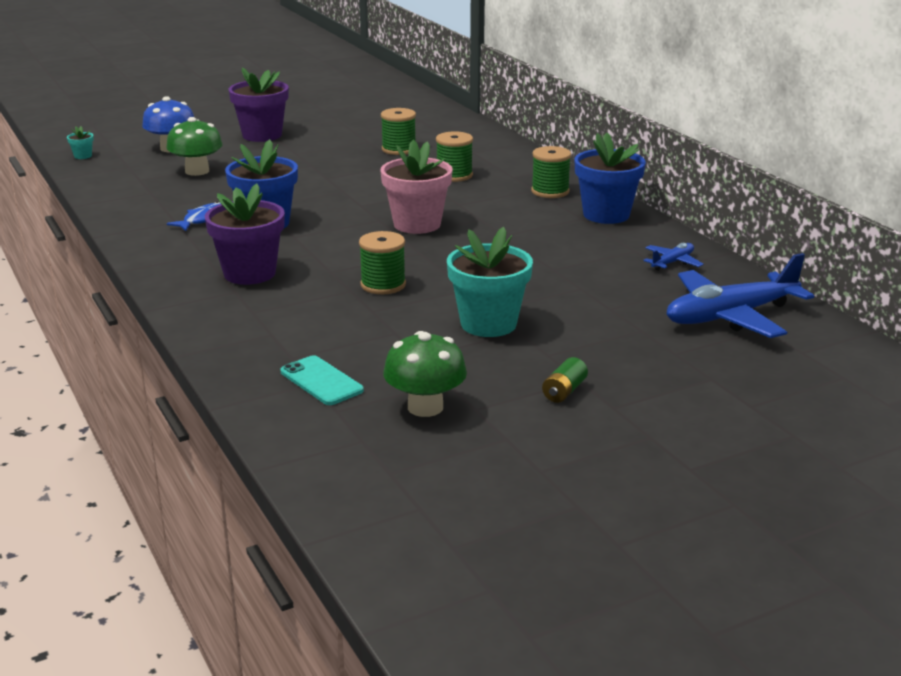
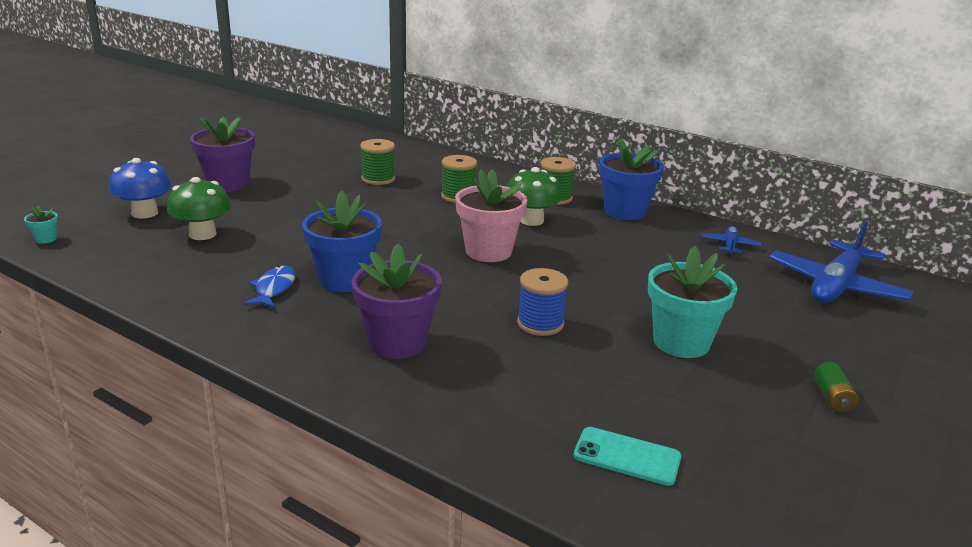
camera: 30 degrees left, 0 degrees up
(383, 285) = (540, 323): green spool -> blue spool
(425, 407) = (755, 456): green mushroom -> green mushroom (531, 220)

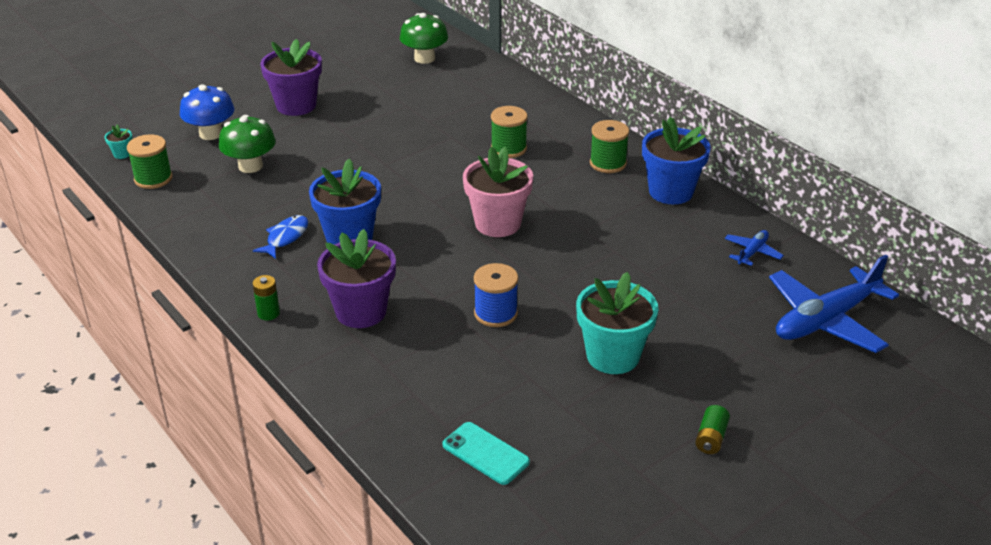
camera: 20 degrees right, 10 degrees up
(291, 360) = (268, 313): none -> green battery
(378, 179) = (441, 115): green spool -> green spool (153, 179)
(531, 220) = (564, 190): green mushroom -> green mushroom (424, 58)

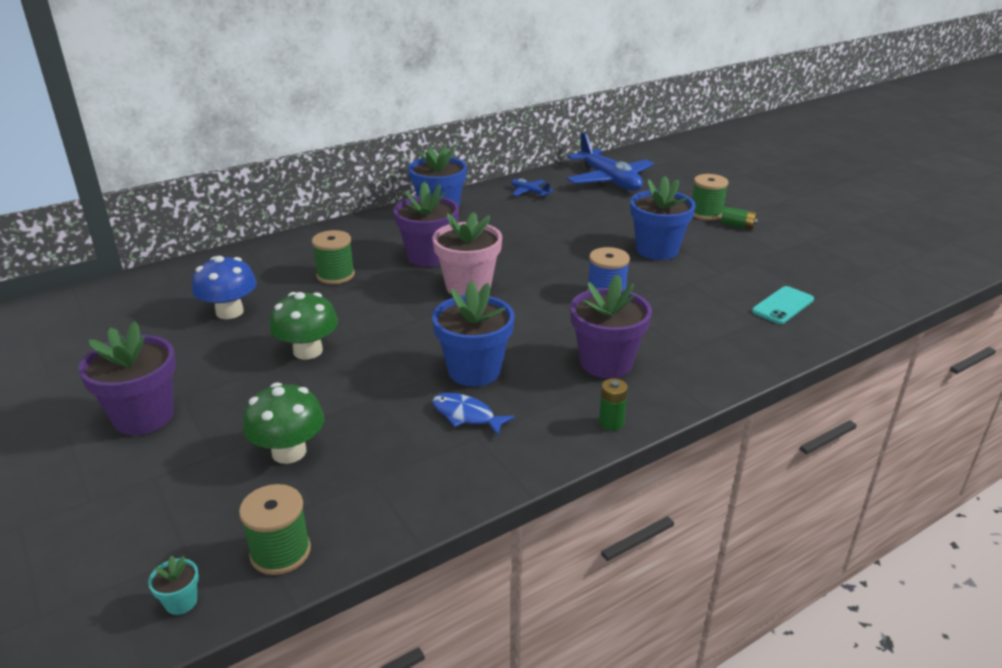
camera: 85 degrees left, 5 degrees down
(211, 134) = (174, 497): blue mushroom -> blue mushroom (229, 312)
(424, 58) = (94, 317): green mushroom -> green mushroom (308, 351)
(558, 195) = (428, 256): none -> purple flower pot
(608, 163) = (384, 232): green spool -> green spool (706, 213)
(613, 356) = (657, 250): turquoise flower pot -> blue flower pot

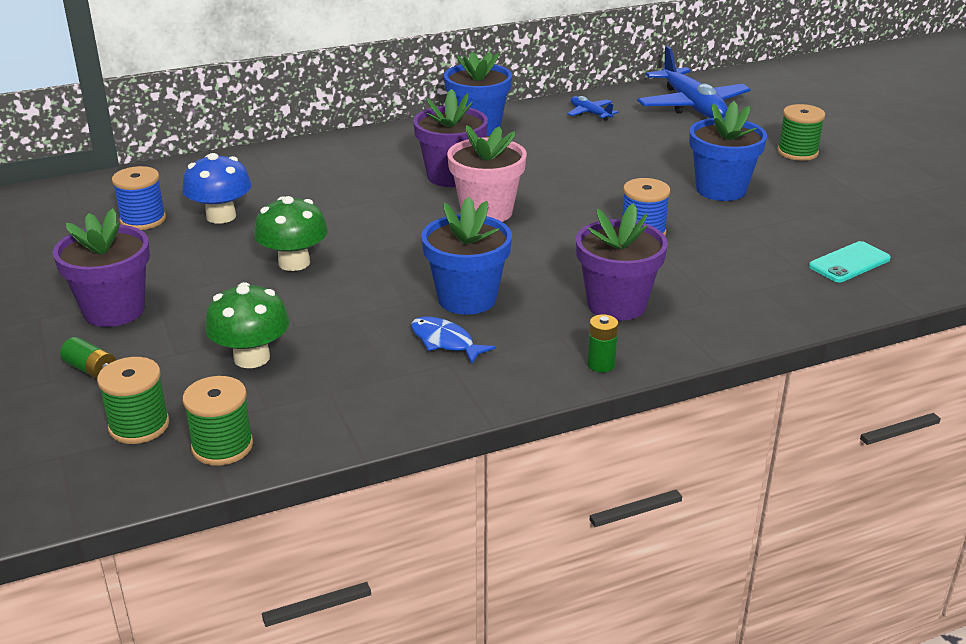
camera: 10 degrees right, 0 degrees up
(156, 322) = (143, 220): none -> blue spool
(181, 602) = (119, 478): turquoise flower pot -> none
(335, 275) = (343, 188): green spool -> green spool (139, 426)
(737, 226) = (831, 169): green battery -> green battery (91, 370)

